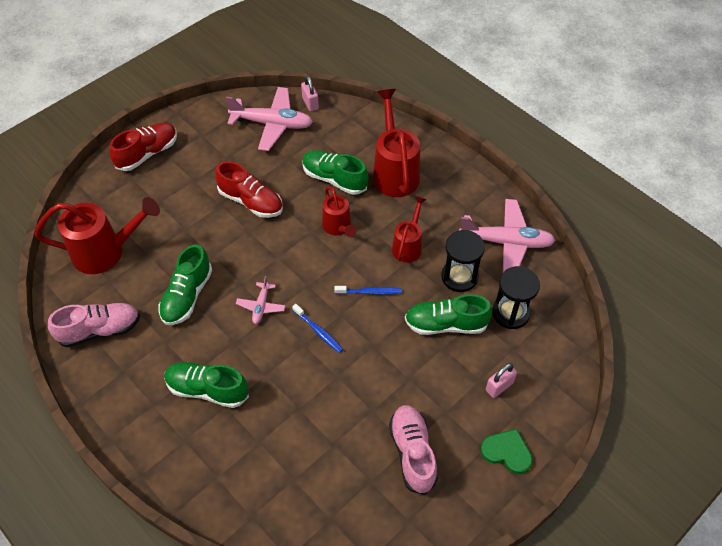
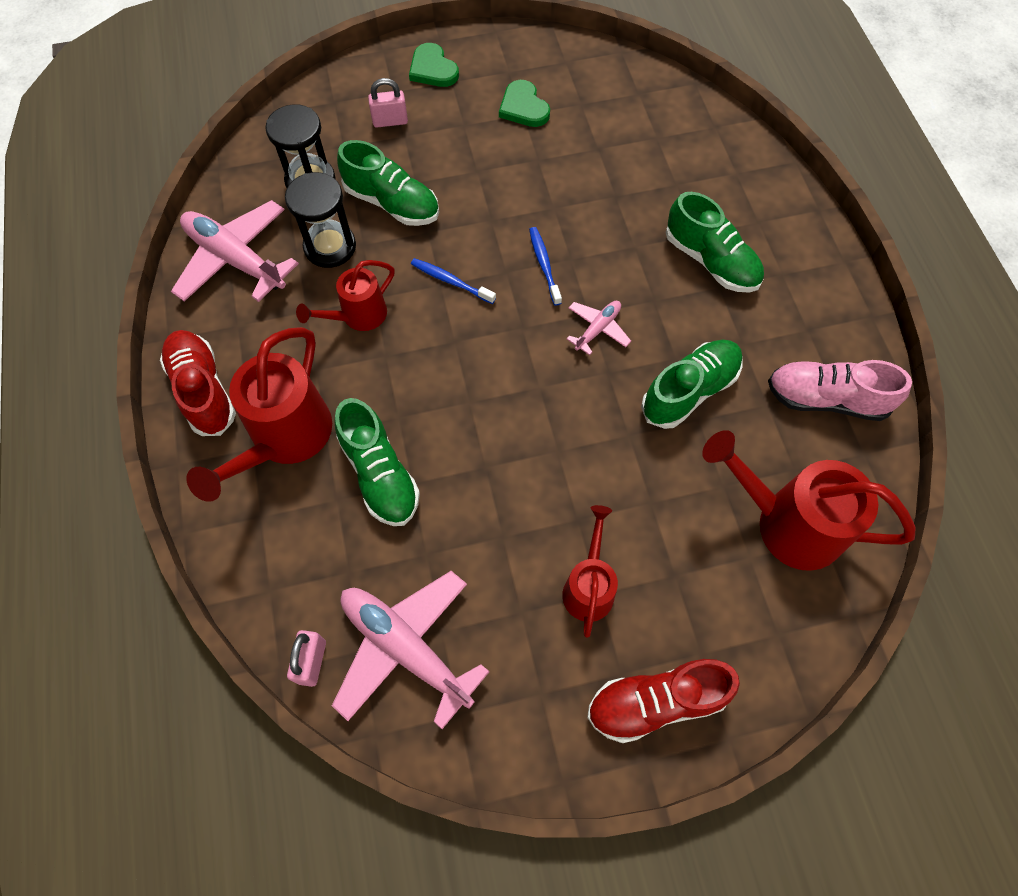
camera: 150 degrees left, 10 degrees up
(251, 202) = (528, 500): red shoe -> red shoe (203, 390)
(338, 227) = (429, 390): red watering can -> red watering can (589, 586)
(412, 453) = (523, 107): pink shoe -> green heart

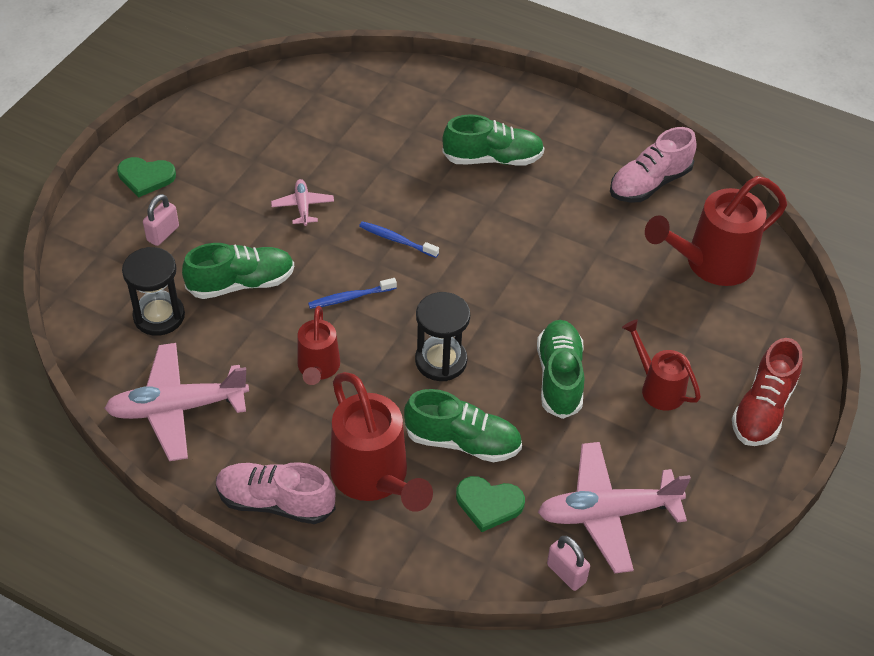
camera: 50 degrees left, 15 degrees down
(203, 390) = (275, 502): red shoe -> pink shoe
(330, 247) = (236, 344): black hourglass -> black hourglass (441, 361)
(523, 107) = (248, 155): green heart -> green heart (489, 504)
(597, 329) = (479, 250): pink plane -> pink plane (303, 206)
(690, 391) = (575, 240): green shoe -> green shoe (559, 377)

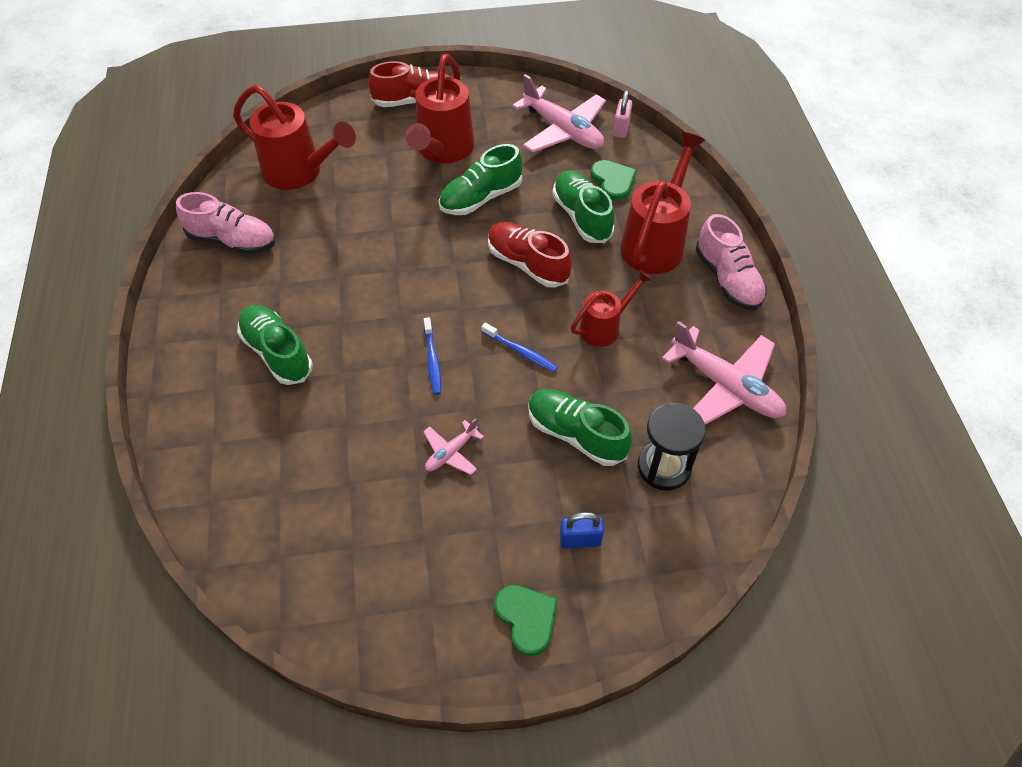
camera: 125 degrees left, 5 degrees up
(163, 234) = (580, 540): pink padlock -> blue padlock
(441, 361) = (527, 264): black hourglass -> red shoe
(658, 387) = (443, 150): red watering can -> red watering can, size x1.70

